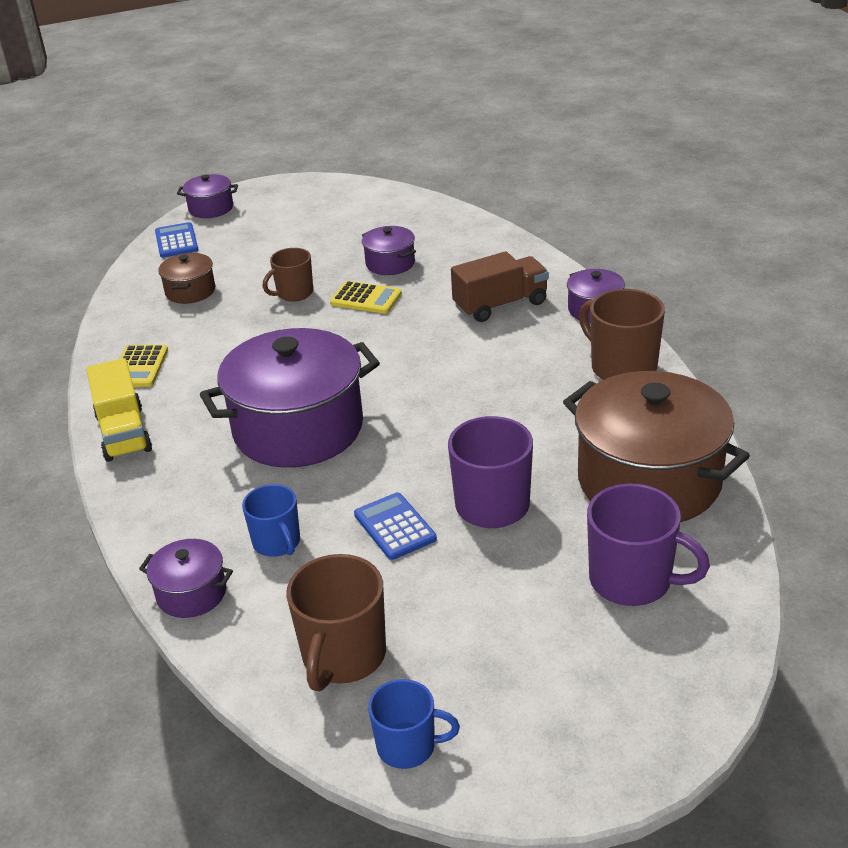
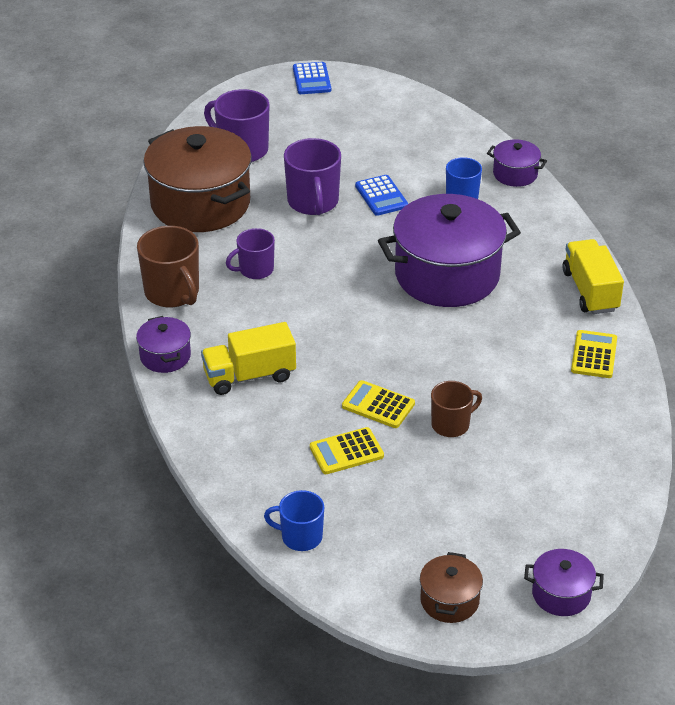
camera: 175 degrees left, 5 degrees up
(176, 241) = (594, 534): blue calculator -> blue calculator (312, 79)
(190, 291) = (562, 446): brown pot -> brown pot (449, 601)
(343, 656) = (421, 133): brown mug -> none
(390, 263) = (346, 452): purple pot -> yellow calculator
(408, 746) = (390, 95): blue mug -> blue mug (300, 537)
(500, 305) = (249, 376): brown truck -> yellow truck
(536, 404) = (255, 270): none -> purple mug

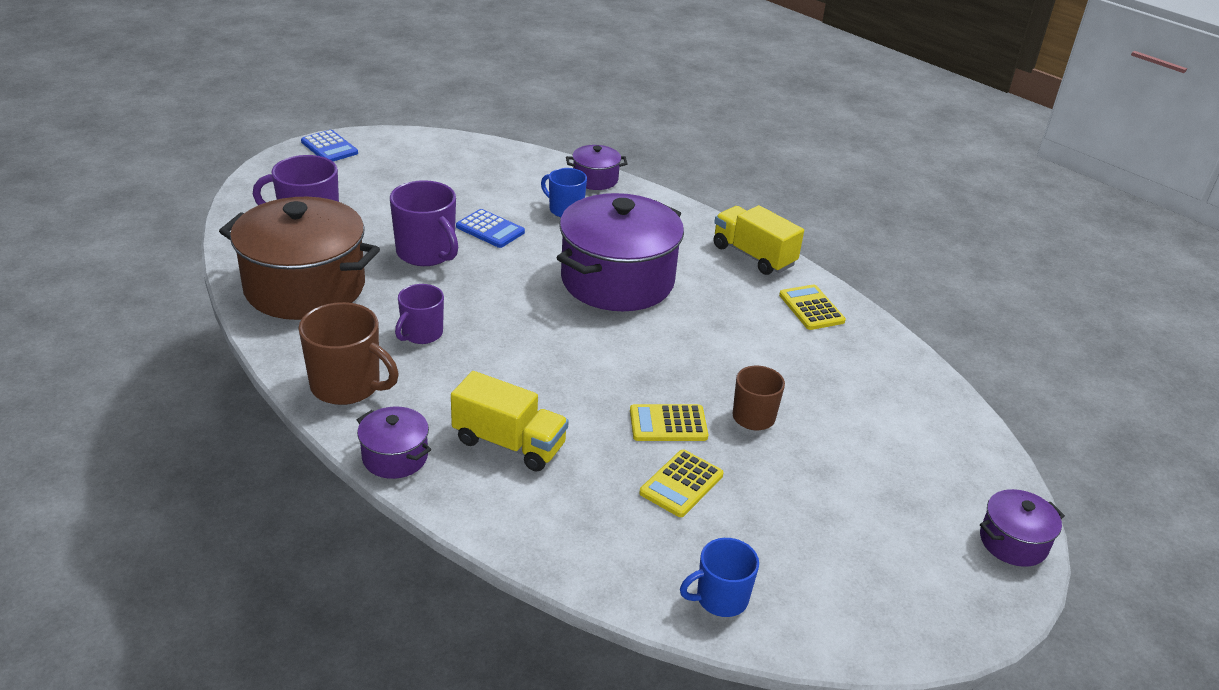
camera: 35 degrees left, 5 degrees down
(249, 376) = (509, 443): yellow truck -> yellow truck turned 105 degrees counterclockwise
(449, 601) = (928, 598): brown pot -> none

